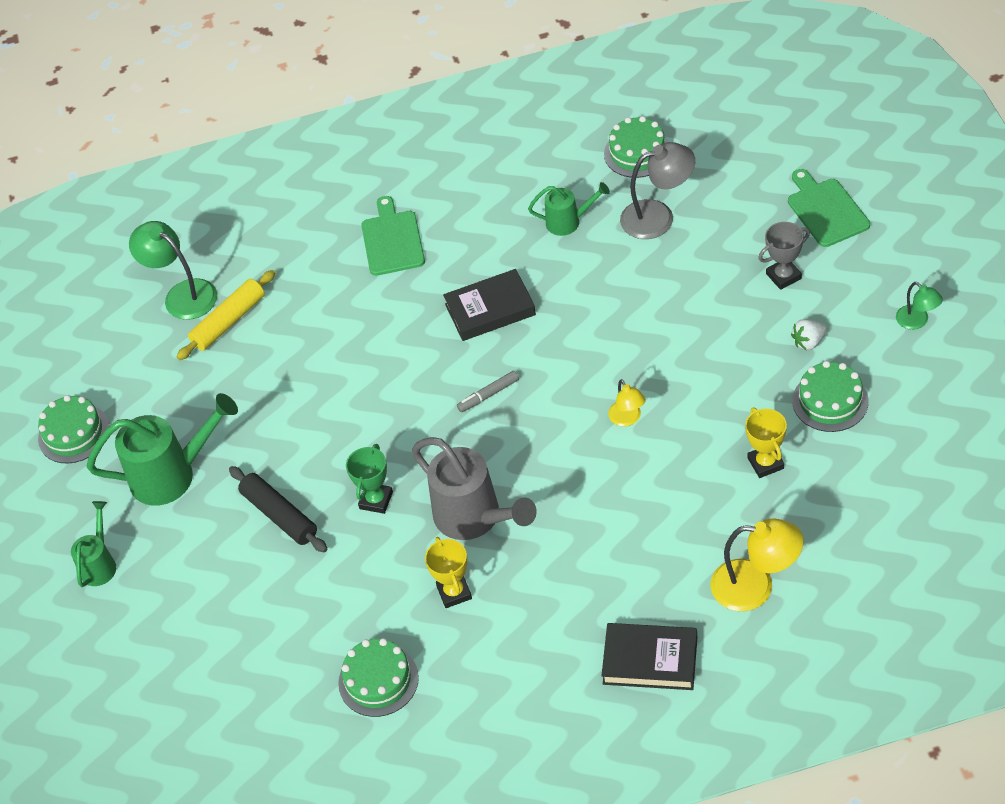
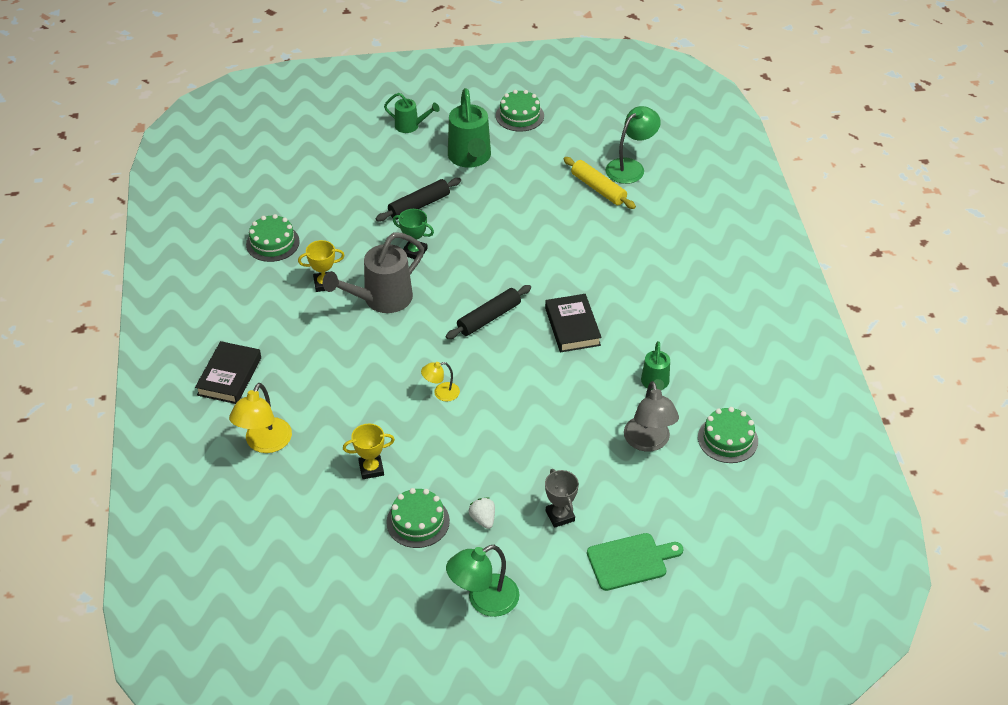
camera: 90 degrees right, 5 degrees down
(392, 240) = (658, 278): green cutting board -> none
(489, 395) = (489, 318): grey marker -> black rolling pin
(917, 321) = (484, 600): green lamp -> green lamp, size x1.76

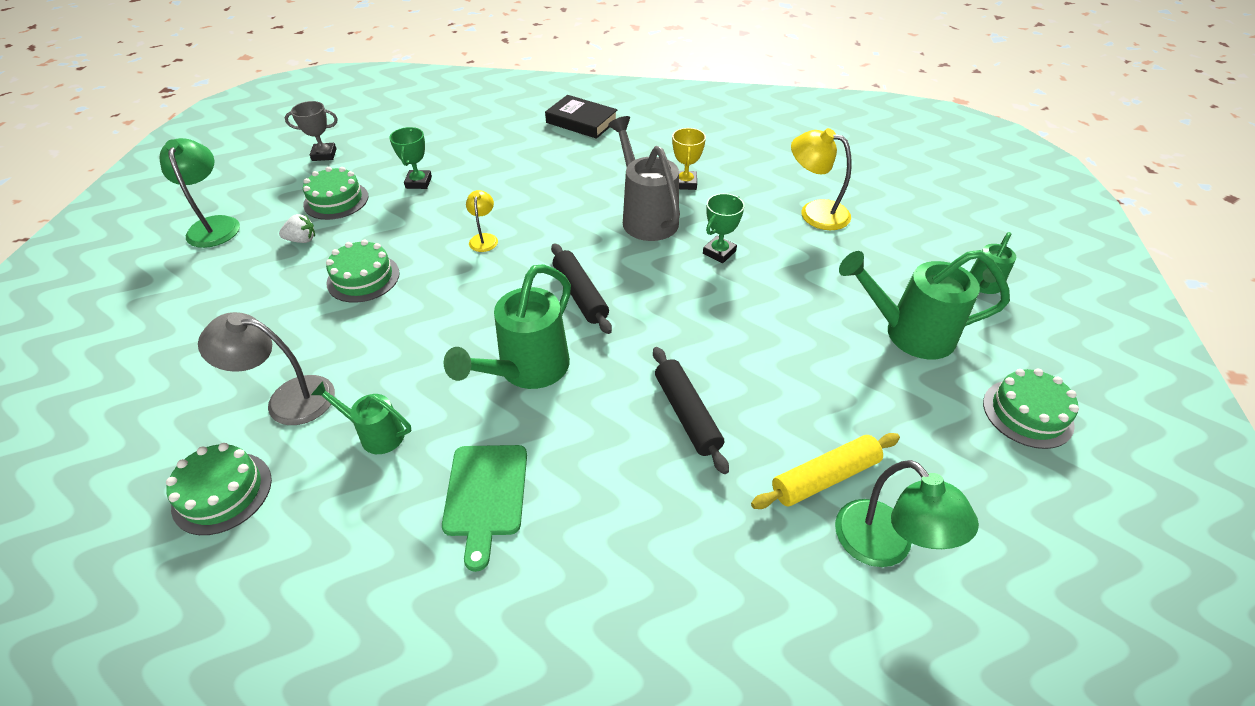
camera: 105 degrees right, 0 degrees up
(264, 443) = (491, 132): yellow lamp -> yellow lamp (814, 212)
(272, 243) = (759, 158): green cake -> green cake (363, 278)
(371, 469) = (418, 182): yellow trophy -> green trophy
(419, 205) = (807, 269): black rolling pin -> black rolling pin (687, 414)
(560, 516) = (256, 294): grey trophy -> grey trophy (324, 155)
(572, 327) = (527, 370): black book -> green watering can
(630, 561) = (149, 336): green cutting board -> green cutting board (485, 495)

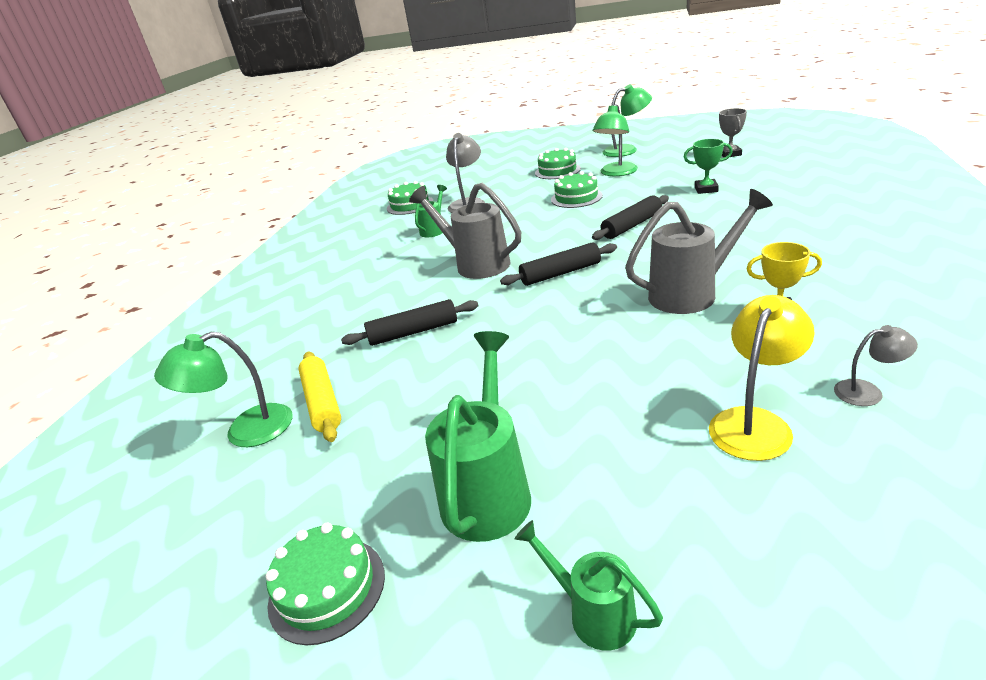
camera: 100 degrees right, 15 degrees down
(302, 240) = (616, 173): white strawberry -> green lamp
(336, 200) = (667, 171): green cake -> green cake (557, 171)
(484, 238) = (632, 225): yellow lamp -> black rolling pin
(485, 495) = (376, 266): green cutting board -> none
(527, 370) = (476, 264): green watering can -> grey watering can
(581, 121) = (884, 237): black book -> none
(719, 252) = (636, 342): green trophy -> none
(779, 169) = (867, 392): none -> grey lamp

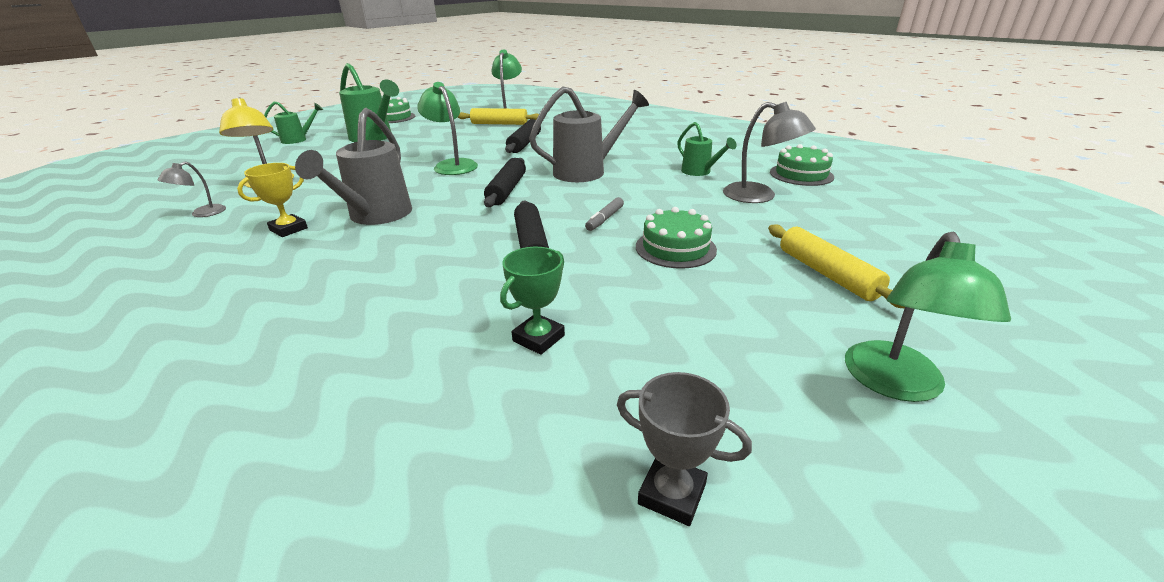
camera: 115 degrees right, 0 degrees up
(557, 171) = (827, 274): green cake -> yellow rolling pin
(564, 223) = (605, 219): none -> grey marker
(616, 173) = (741, 309): green lamp -> green lamp (452, 165)

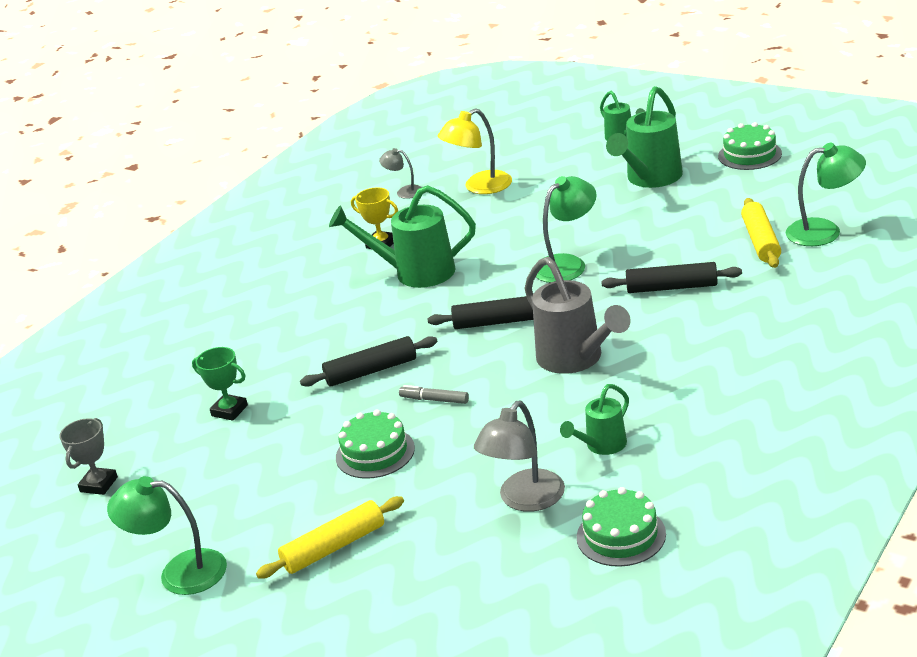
camera: 85 degrees right, 0 degrees up
(376, 216) = (416, 273): grey watering can -> green watering can

